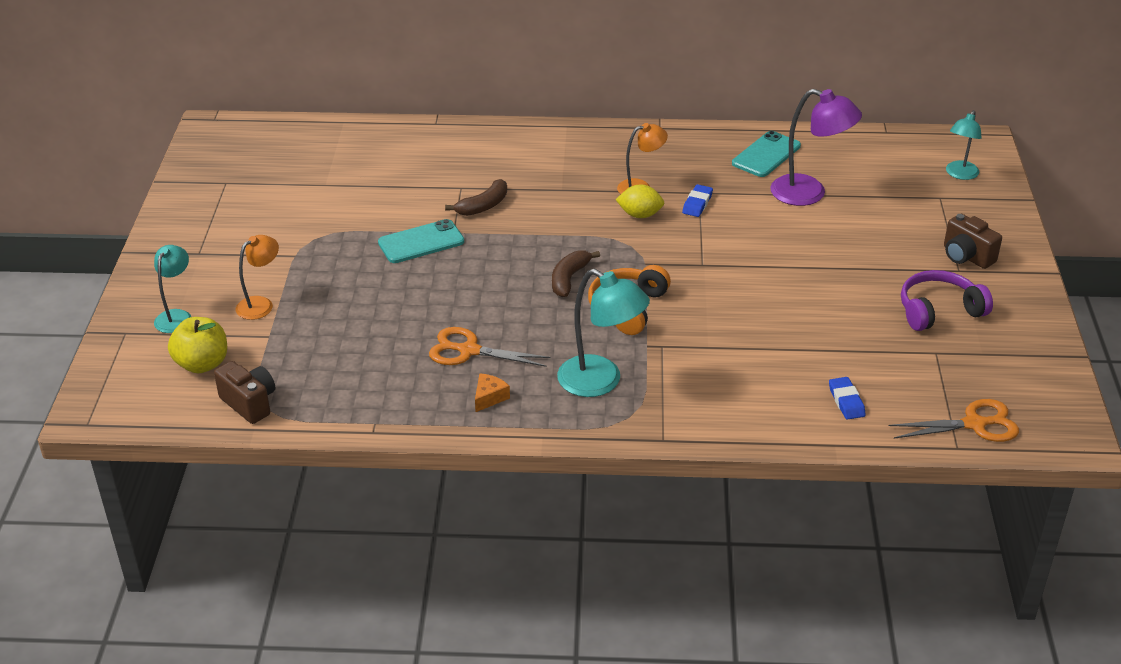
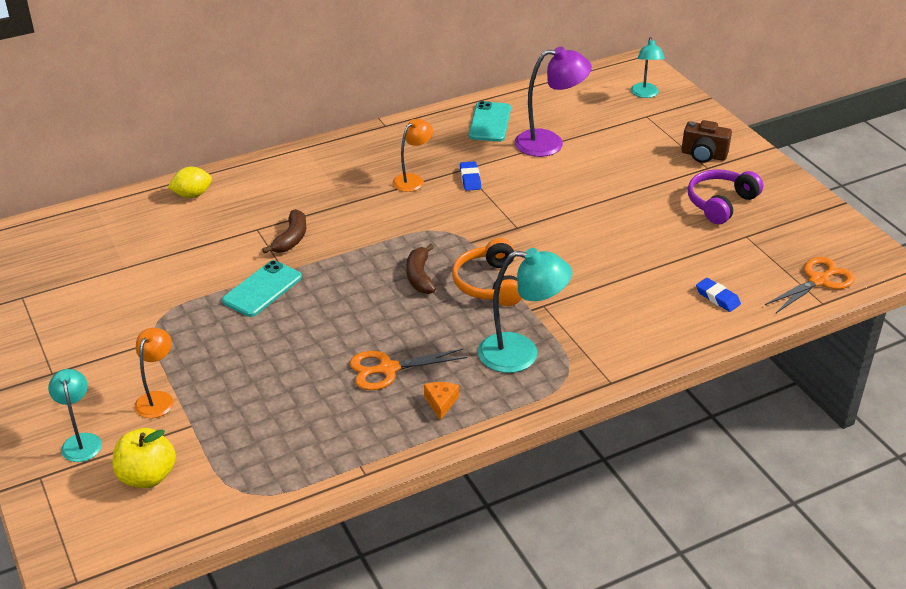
camera: 30 degrees left, 0 degrees up
(249, 403) = (227, 495): brown camera -> none
(640, 215) = (432, 203): yellow lemon -> yellow lemon (192, 195)

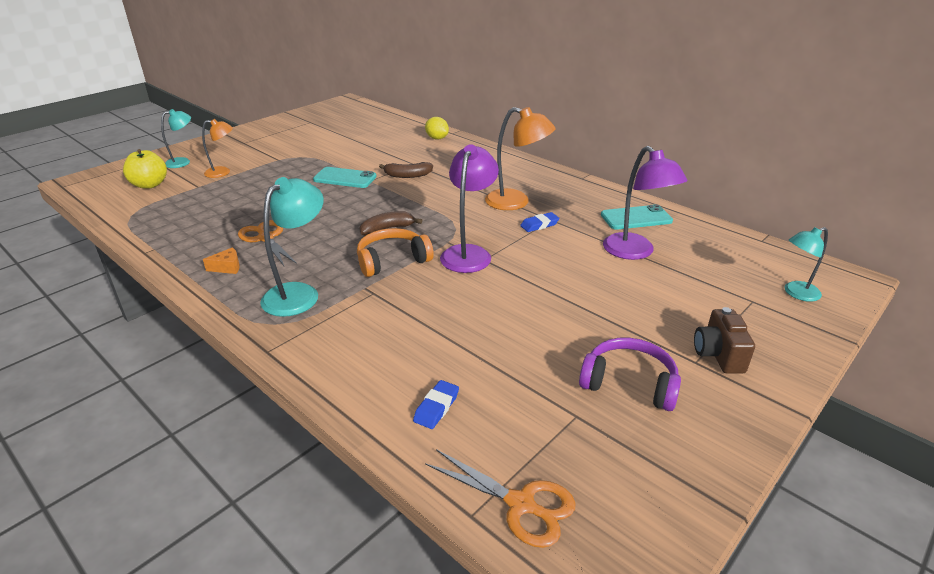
camera: 70 degrees right, 5 degrees down
(413, 180) = (516, 202): orange lamp -> orange lamp, size x1.62
(501, 233) = (469, 253): none -> purple lamp
(521, 354) = (299, 293): turquoise lamp -> turquoise lamp turned 135 degrees counterclockwise

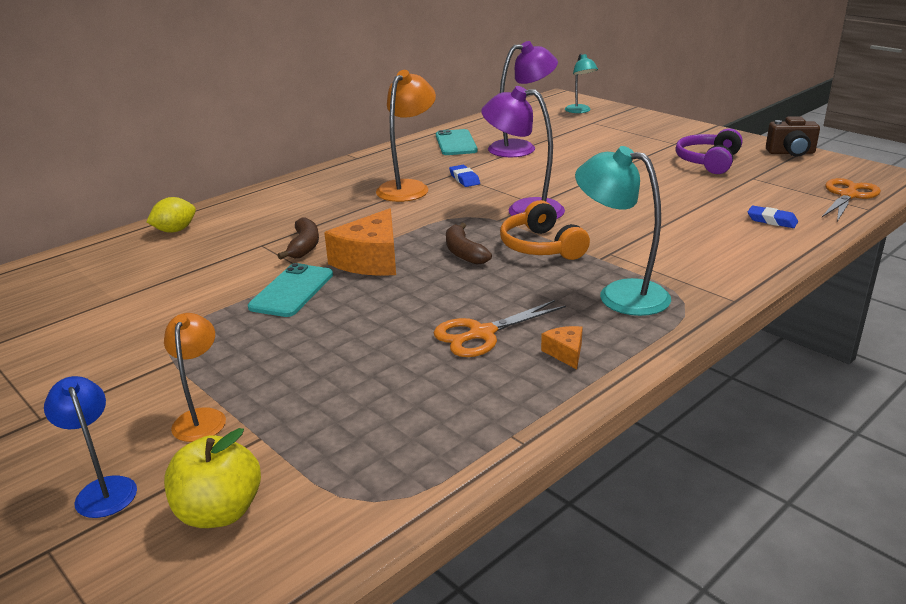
camera: 85 degrees left, 5 degrees down
(183, 162) = (103, 489): turquoise lamp -> blue lamp
(381, 197) = (370, 260): none -> orange cheese
(718, 355) = (664, 137): brown camera -> brown camera (791, 153)

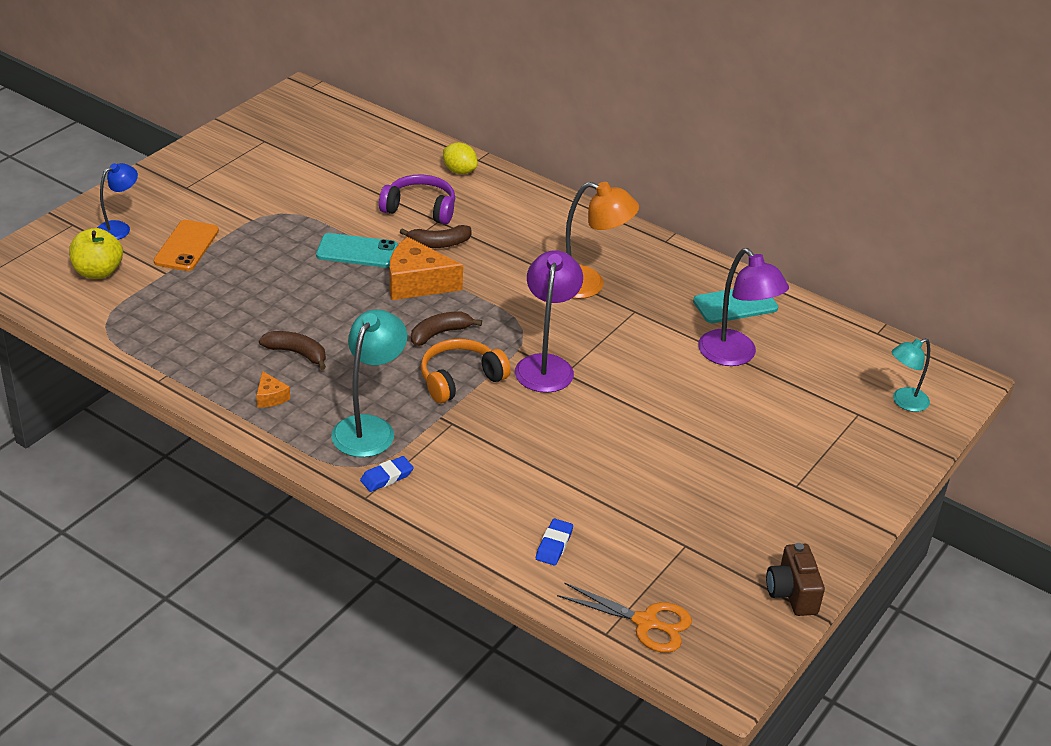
camera: 75 degrees right, 10 degrees up
(201, 418) = (186, 246): orange lamp -> orange phone
(464, 179) = (621, 320): blue eraser -> blue eraser (386, 477)
(481, 334) = (297, 353): orange scissors -> brown banana
(565, 353) = (270, 397): orange cheese -> orange cheese turned 90 degrees clockwise
(708, 162) = (733, 511): purple headphones -> purple headphones (420, 208)

